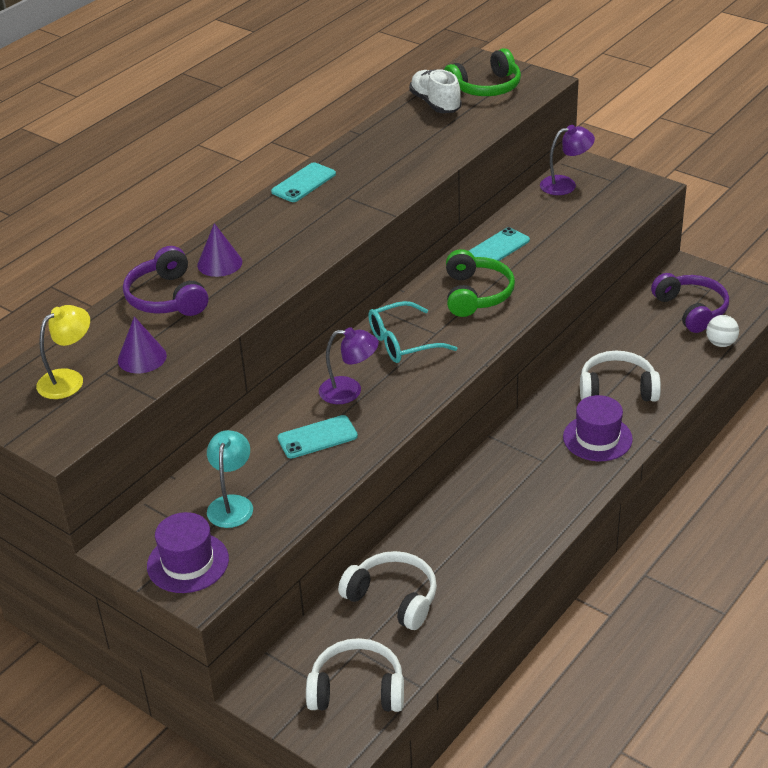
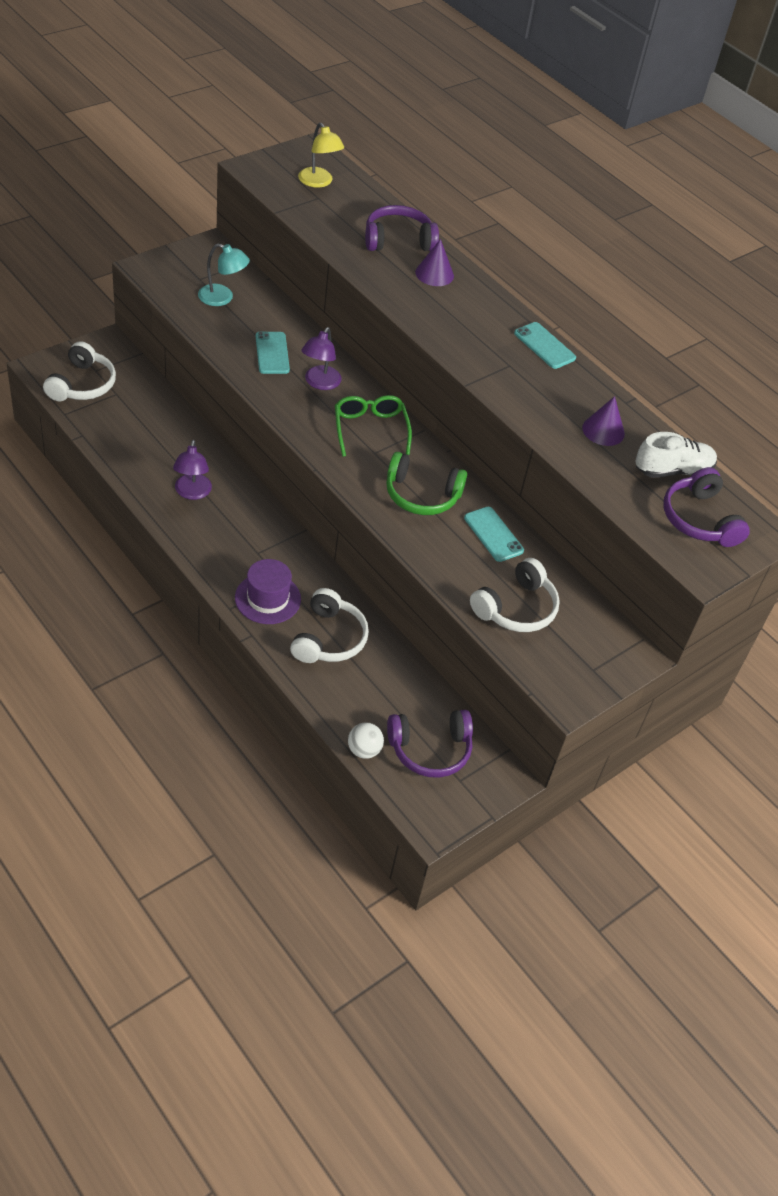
camera: 95 degrees right, 10 degrees up
(142, 358) = (326, 215): purple cone -> purple cone (603, 430)
(188, 562) = (176, 268): purple hat -> none
(393, 598) = (154, 423): white headphones -> white headphones (516, 608)
(403, 342) = (370, 430): turquoise glasses -> green glasses
(486, 87) = (699, 519): green headphones -> purple headphones
(565, 184) = (596, 626): purple lamp -> purple lamp (192, 493)

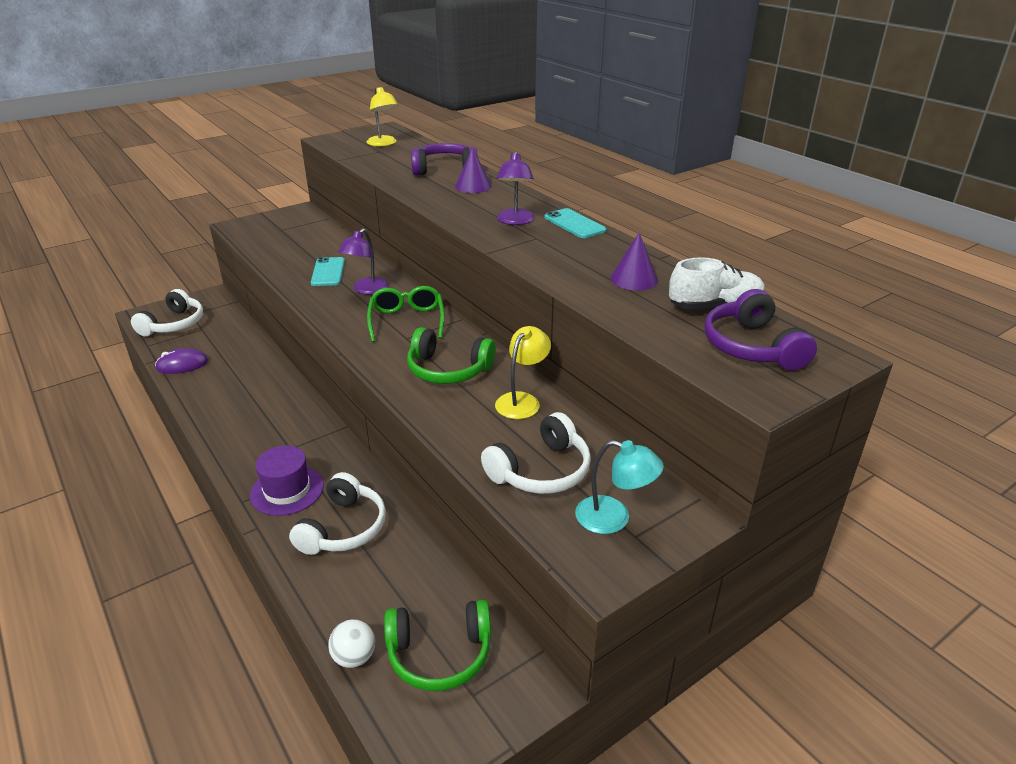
camera: 10 degrees right, 15 degrees down
(113, 443) = (182, 364): none -> purple mouse
(192, 493) = (242, 400): purple lamp -> purple lamp (515, 221)
(222, 298) = (296, 240): turquoise lamp -> turquoise lamp (614, 518)
(430, 750) = (439, 654): purple headphones -> green headphones
(493, 534) = (522, 400): turquoise phone -> yellow lamp

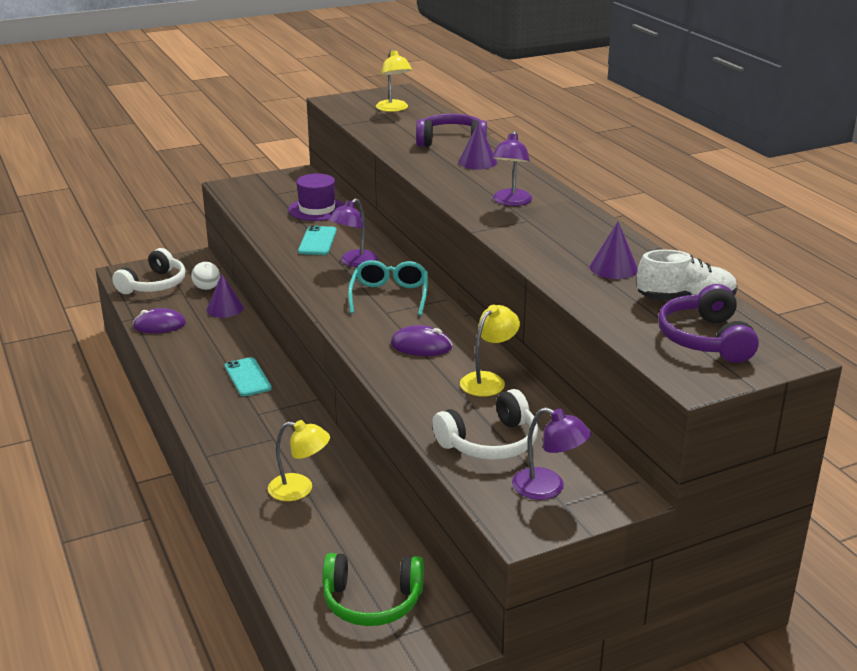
camera: 10 degrees right, 5 degrees down
(245, 342) = (225, 308): none -> purple cone
(287, 490) = (250, 451): purple hat -> purple hat (317, 209)
(343, 528) = (300, 489): white headphones -> yellow lamp
(354, 657) = (293, 594): white ball -> white ball (207, 288)
(407, 321) = (389, 296): green glasses -> turquoise glasses
(448, 370) = (421, 346): green headphones -> purple mouse
(574, 224) = (572, 209): turquoise phone -> turquoise phone (247, 377)
(614, 518) = (548, 488): turquoise lamp -> purple lamp

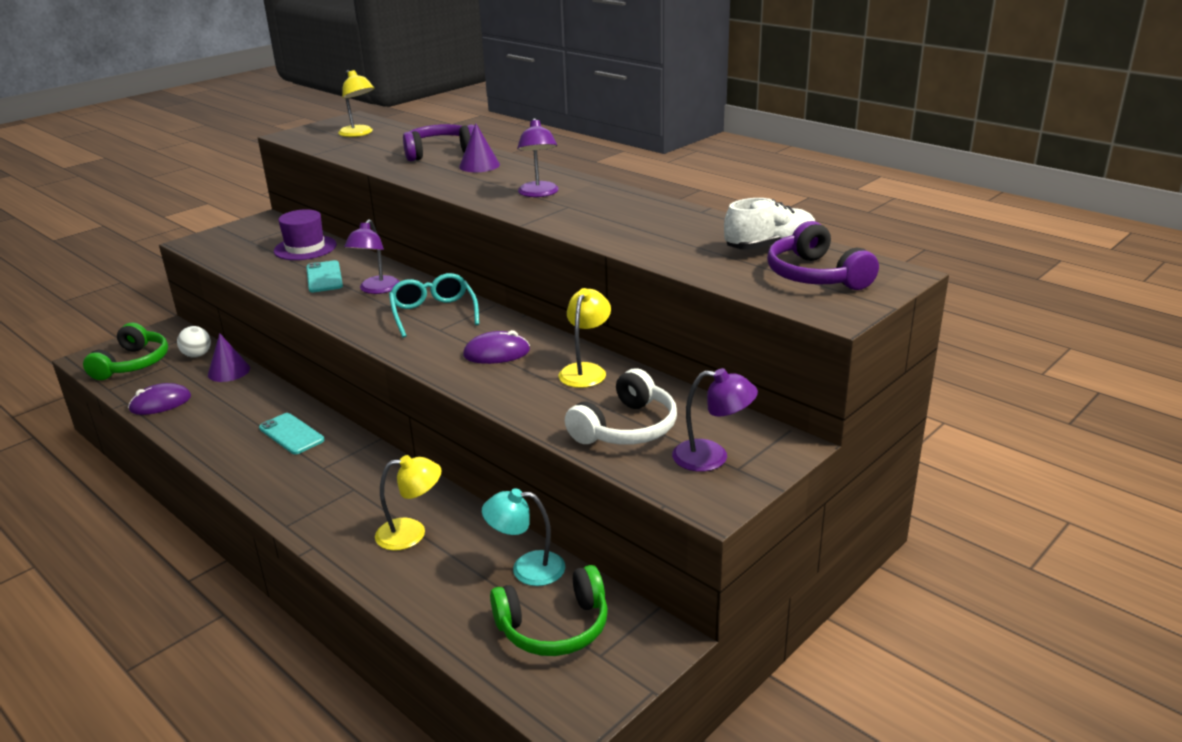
camera: 20 degrees left, 0 degrees up
(154, 284) = (133, 364): white headphones -> green headphones
(377, 545) = (527, 568): none -> turquoise lamp
(613, 268) = (682, 232): purple cone -> none

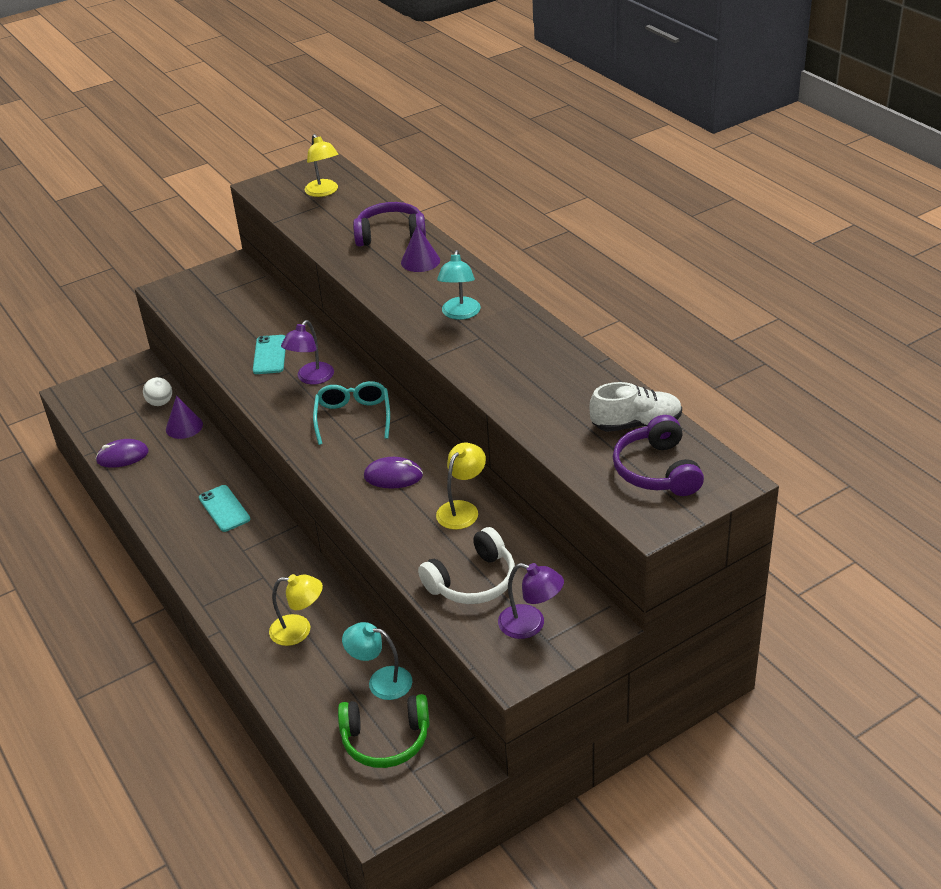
camera: 15 degrees right, 10 degrees up
(133, 364) = (105, 405): green headphones -> none
(305, 248) = (261, 311): purple hat -> none
(539, 193) = (460, 314): purple lamp -> turquoise lamp

